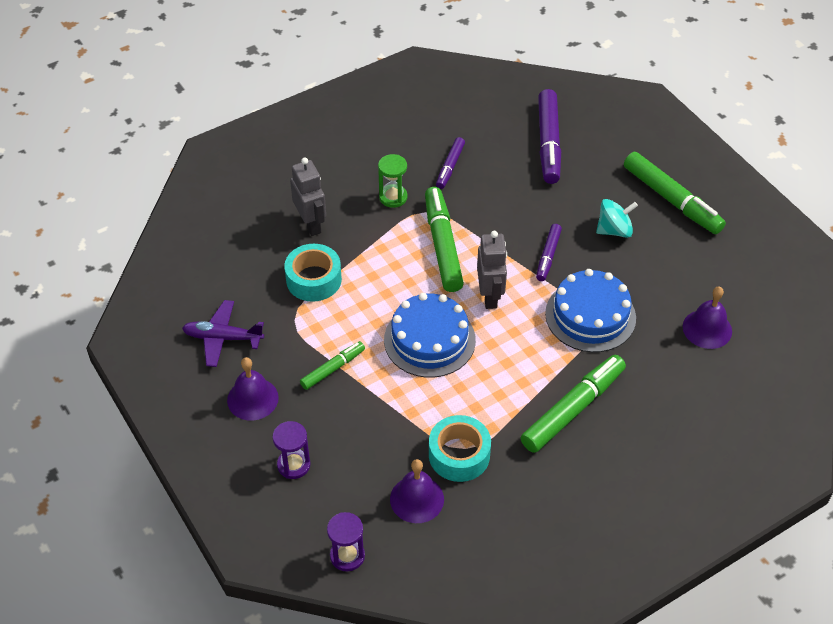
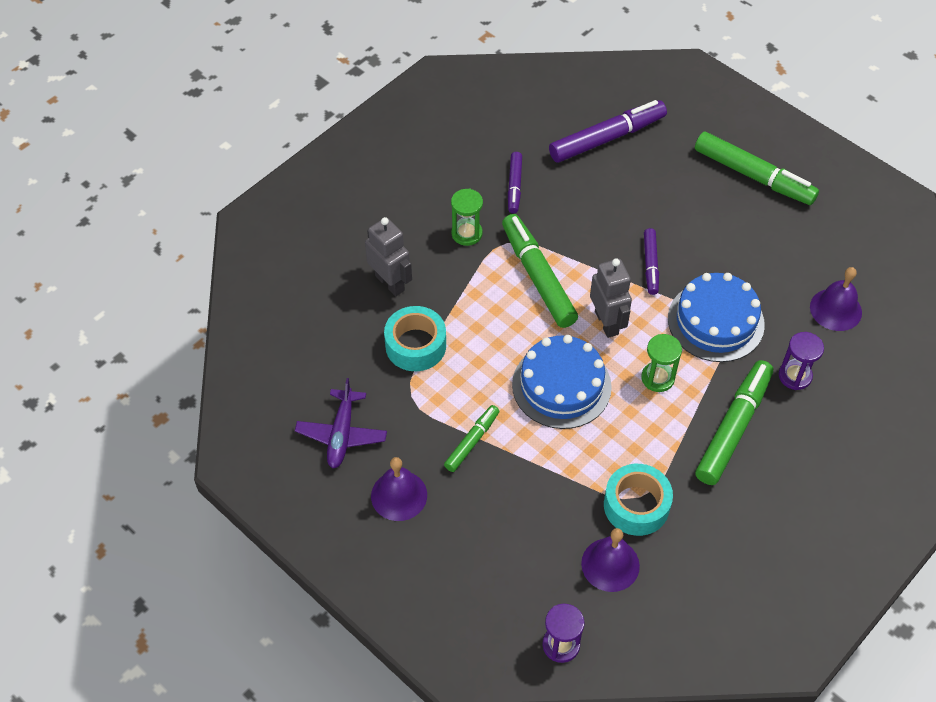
camera: 15 degrees left, 5 degrees up
(223, 338) = (342, 434): purple plane -> purple plane turned 75 degrees counterclockwise
(293, 465) = (469, 559): purple hourglass -> purple hourglass (795, 376)
(519, 352) = (657, 378): none -> green hourglass
(548, 143) = (607, 138): purple marker -> purple marker turned 105 degrees counterclockwise
(614, 230) = (707, 222): turquoise spinning top -> none

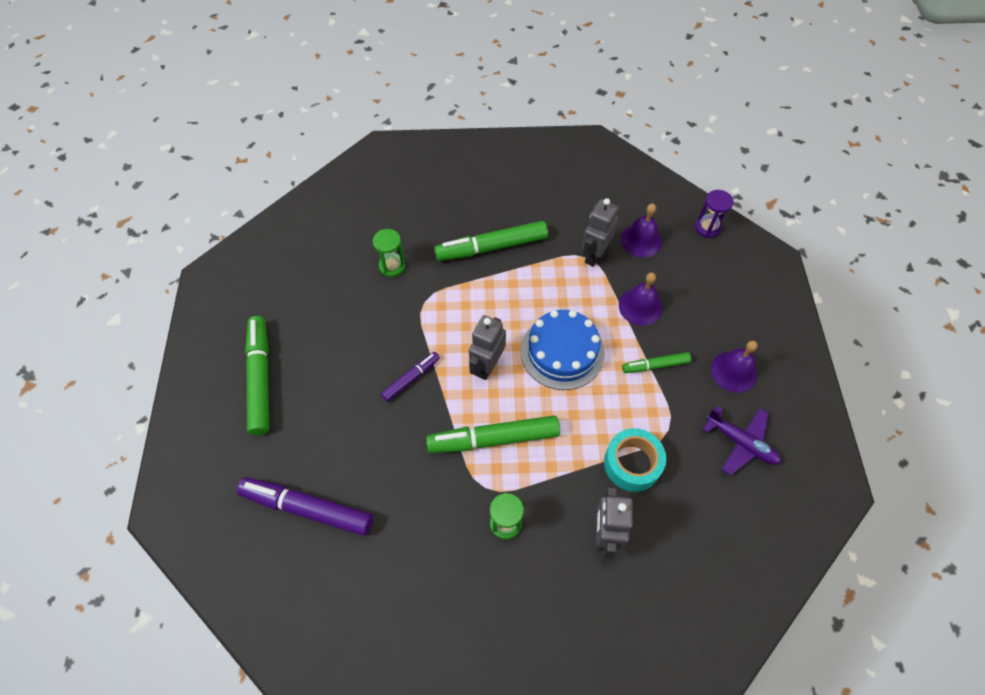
camera: 135 degrees left, 5 degrees up
(342, 434) = (741, 443): purple plane -> purple plane turned 75 degrees clockwise
(514, 186) = (425, 533): purple marker -> none
(538, 276) = (493, 439): green marker -> green marker turned 60 degrees clockwise
(636, 505) = (594, 254): turquoise tape -> grey robot
(657, 378) = (499, 307): green hourglass -> green hourglass (392, 266)
(715, 321) = (421, 308): blue cake -> none
(795, 376) = (421, 243): purple hourglass -> none
(835, 309) = (346, 256): purple bell -> purple bell (640, 306)

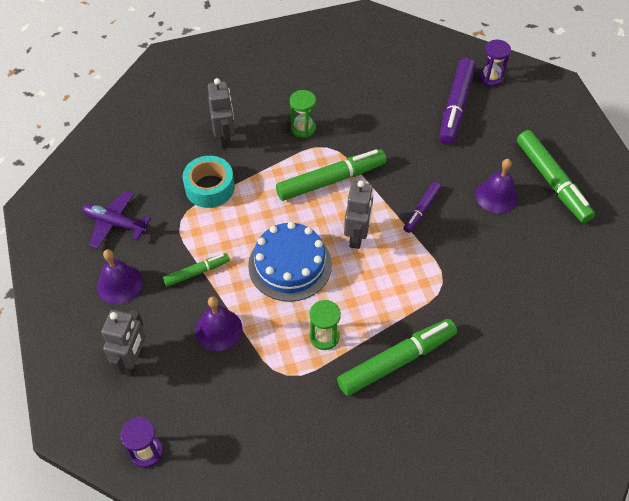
camera: 165 degrees right, 5 degrees down
(239, 545) = (490, 78): none -> purple hourglass
(307, 508) = (455, 106): purple marker -> purple marker turned 105 degrees clockwise
(392, 266) = (493, 312): green hourglass -> green hourglass (324, 337)
(594, 254) = (279, 380): grey robot -> grey robot (133, 361)
(641, 240) = (227, 413): purple bell -> purple bell (496, 196)

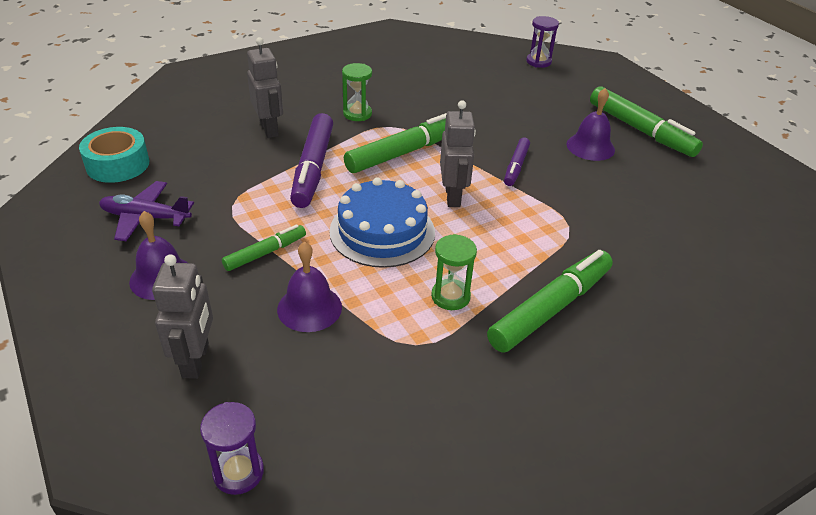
camera: 15 degrees left, 15 degrees down
(209, 187) = (262, 172): turquoise tape -> turquoise tape (118, 164)
(455, 106) = (514, 84): purple marker -> purple marker (313, 168)

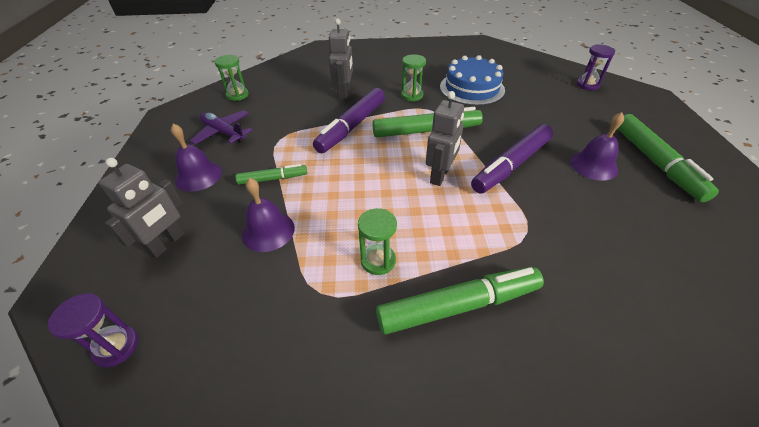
camera: 30 degrees right, 5 degrees up
(118, 164) = (237, 95): turquoise tape -> green hourglass
(382, 231) = (365, 188): blue cake -> blue cake (472, 88)
(516, 166) = (511, 165): purple marker -> purple marker, size x1.81

